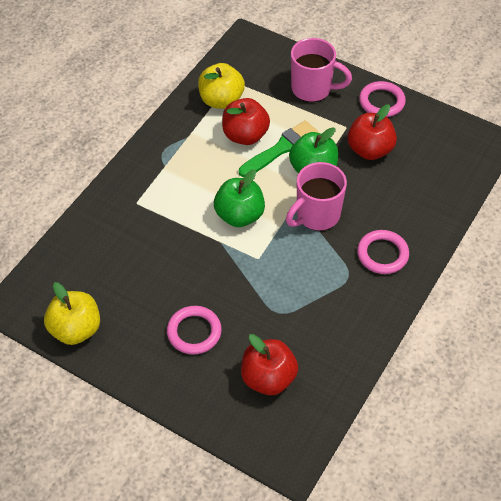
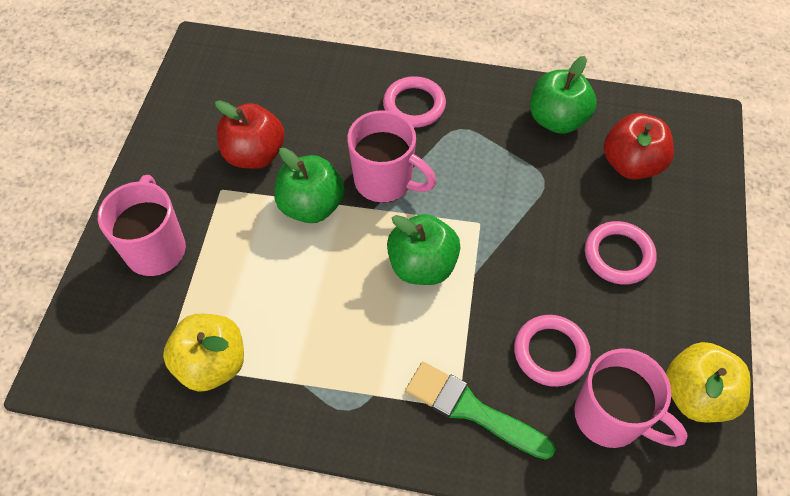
camera: 110 degrees left, 5 degrees up
(88, 276) = (610, 417): none -> pink mug
(245, 135) = (276, 306): red apple -> none
(281, 148) = (285, 253): green brush -> green brush (471, 410)
(332, 345) = (557, 119): none -> green apple
(381, 102) = (161, 162): pink ring -> pink ring (551, 352)

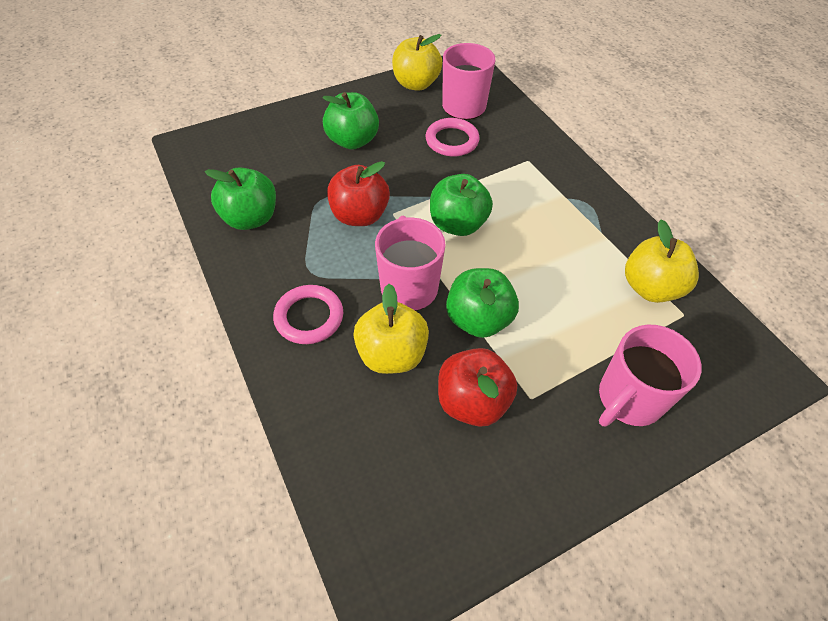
camera: 130 degrees left, 5 degrees down
(335, 133) = (391, 354): none -> yellow apple
(471, 410) = (523, 154): green brush -> none
(618, 255) = (352, 141): pink ring -> green apple
(631, 164) = (265, 163): red apple -> red apple (359, 215)

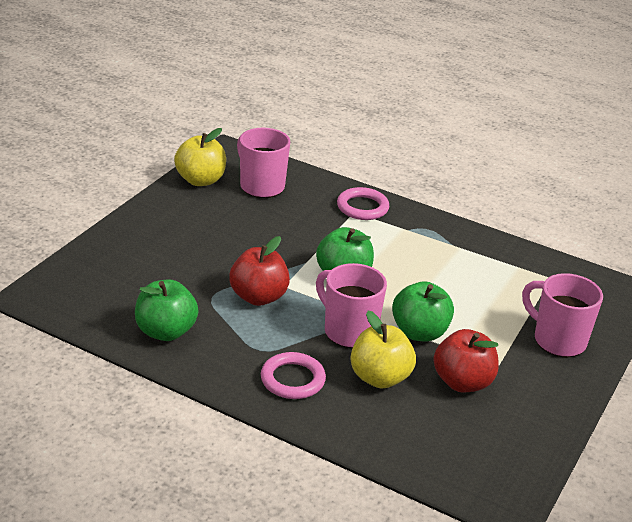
camera: 35 degrees left, 20 degrees down
(352, 141) = (191, 243): green apple -> none
(452, 140) = (278, 216): pink ring -> pink ring (362, 207)
(628, 399) = (557, 340): pink mug -> pink mug turned 120 degrees clockwise
(650, 287) = (516, 269): yellow apple -> none

